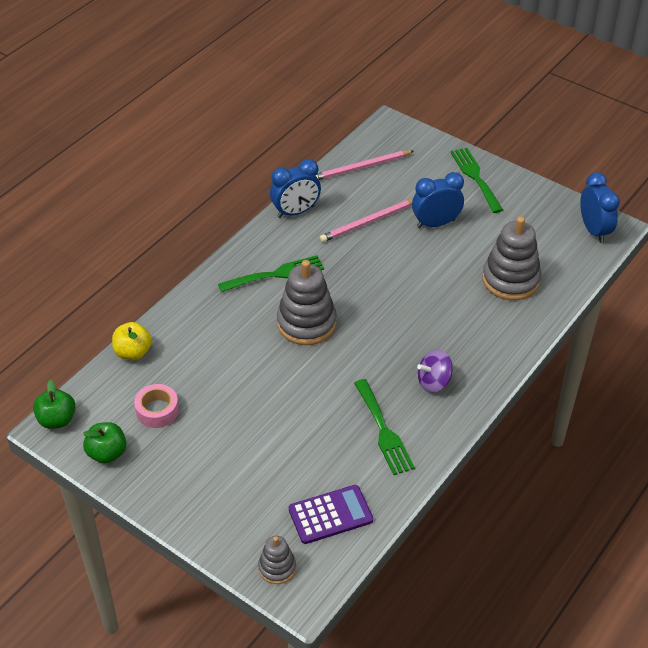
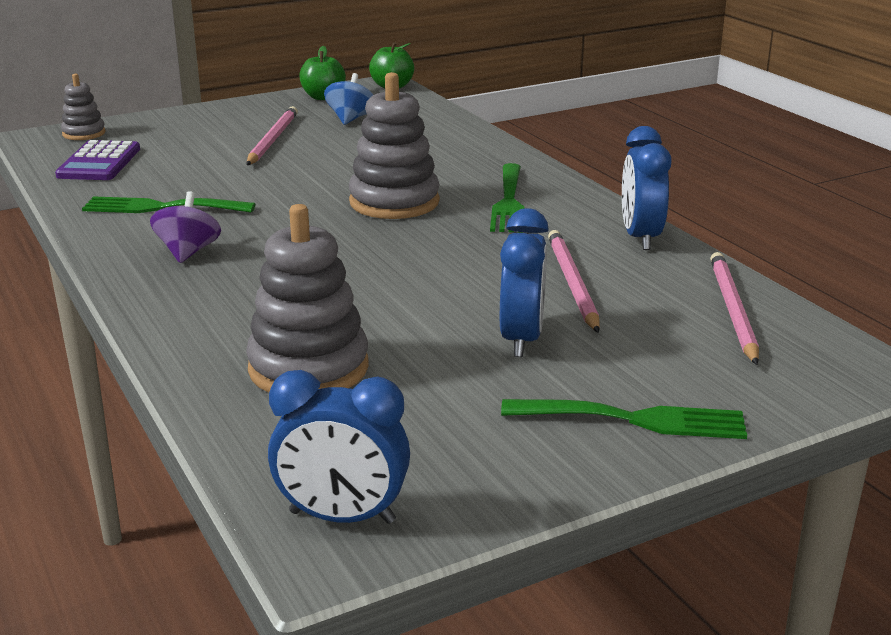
camera: 115 degrees right, 20 degrees down
(133, 352) = (449, 120): yellow apple -> none
(157, 410) = (350, 119): pink tape -> blue spinning top
(227, 436) = (273, 139): none -> pink pencil

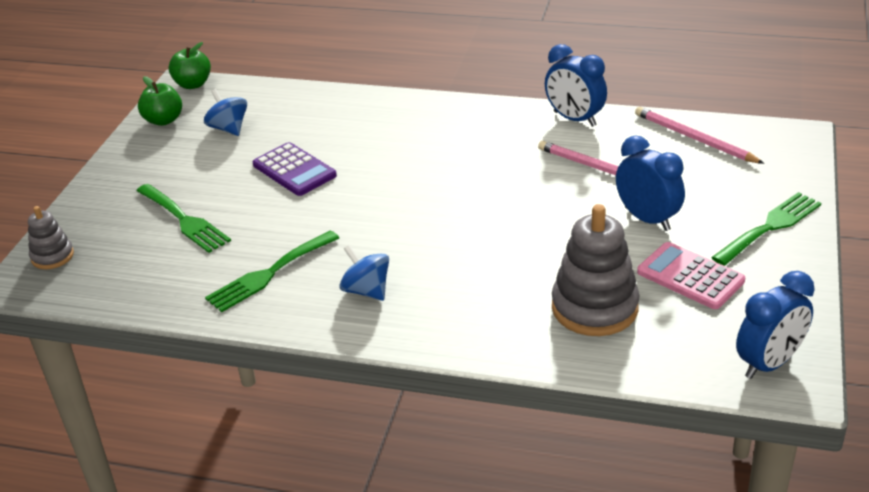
camera: 45 degrees left, 10 degrees up
(99, 162) = (132, 271): purple calculator -> purple calculator (294, 170)
(188, 252) = (366, 291): purple spinning top -> blue spinning top
(273, 139) = (214, 176): pink pencil -> none
(394, 202) = (403, 176): grey stacking toy -> none
(448, 403) = (690, 277): none -> pink calculator
(508, 202) = (464, 136): green fork -> green fork (184, 220)

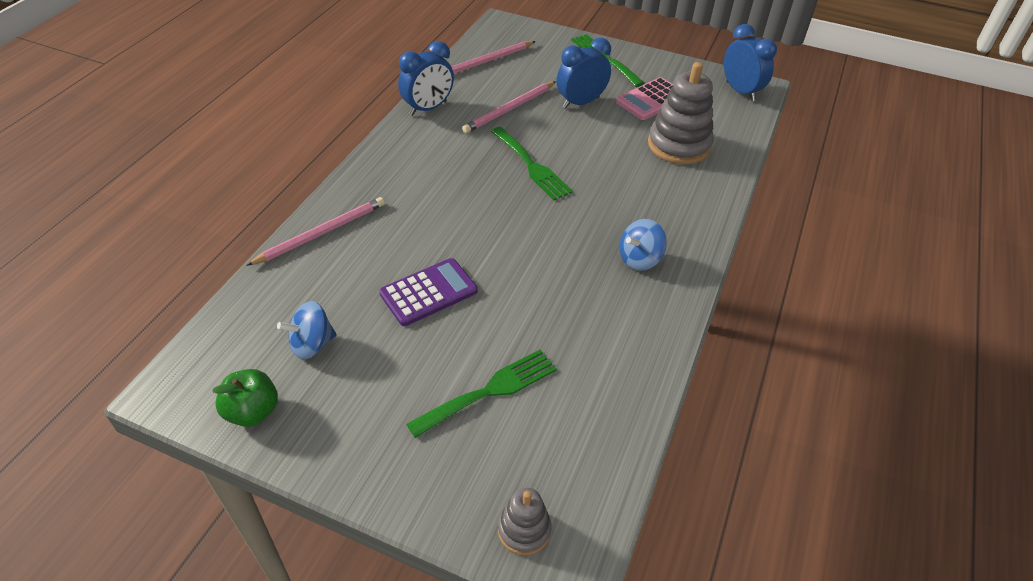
camera: 85 degrees left, 10 degrees up
(193, 84) = (175, 378): green apple -> none
(269, 274) = (602, 323): green fork -> green fork (531, 166)
(357, 104) = (321, 233): none -> pink pencil

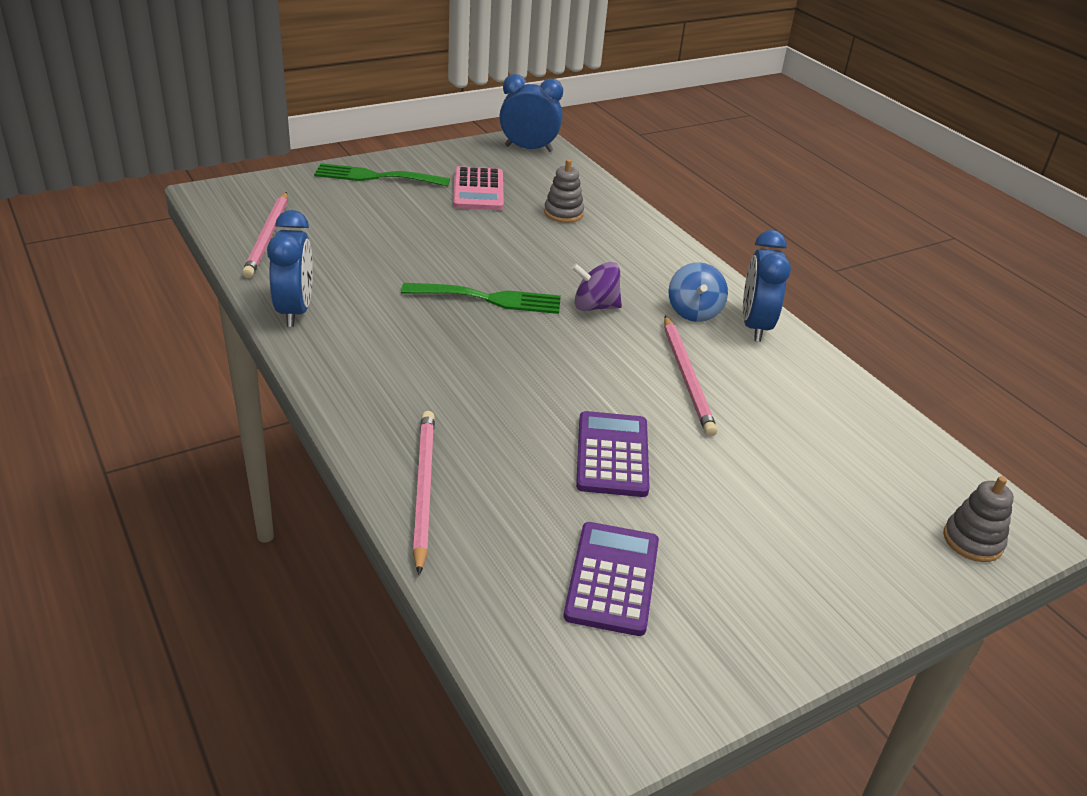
camera: 55 degrees left, 10 degrees down
(252, 411) = (680, 675): green apple -> none
(312, 344) = (612, 578): blue spinning top -> purple calculator
(489, 391) = (789, 481): green fork -> none
(509, 109) = (377, 265): pink pencil -> pink pencil (687, 377)
(580, 102) = (427, 224): blue clock -> blue clock (755, 326)
(582, 211) = (595, 306): none -> purple spinning top
(679, 145) = (563, 213): grey stacking toy -> grey stacking toy, size x0.54

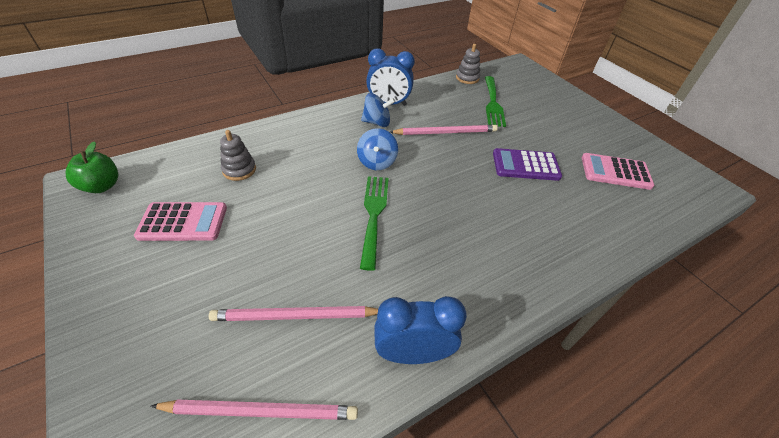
camera: 90 degrees left, 10 degrees up
(375, 177) = (124, 311): green fork -> green fork (493, 103)
(423, 489) = (595, 245): pink pencil -> pink pencil (295, 316)
(528, 149) = (102, 186): blue clock -> green apple
(595, 306) = (377, 162): purple spinning top -> blue spinning top
(612, 578) = (615, 172): purple calculator -> pink calculator
(972, 541) = (531, 75): grey stacking toy -> grey stacking toy (467, 78)

